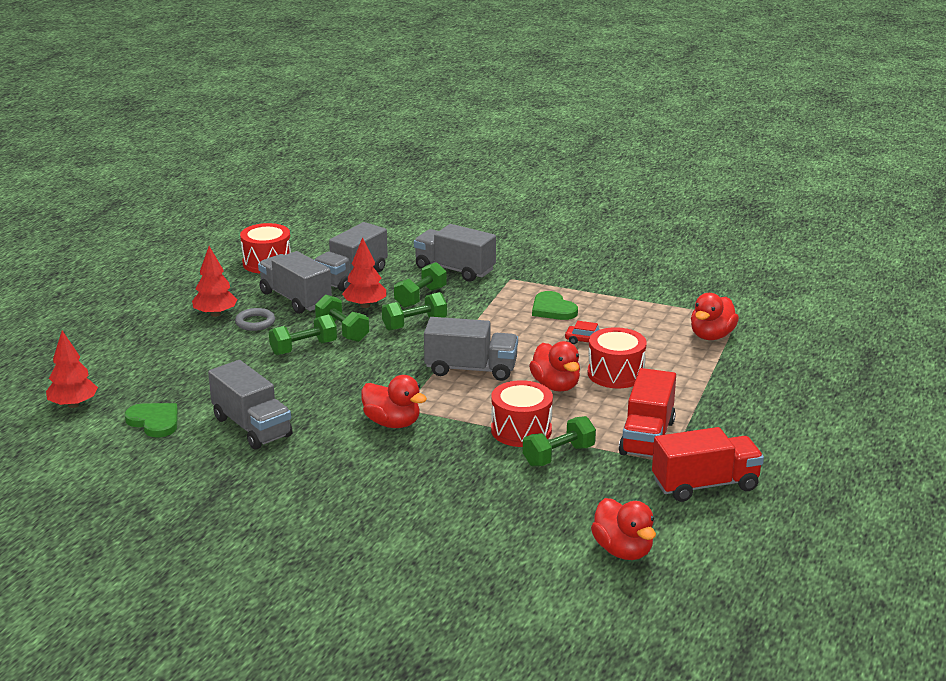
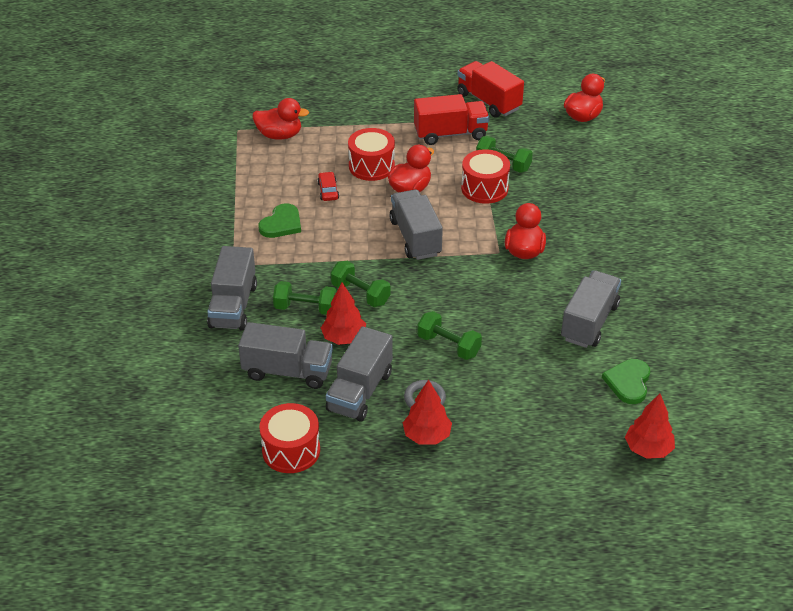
camera: 115 degrees left, 15 degrees up
(342, 331) = (402, 334): green dumbbell -> none

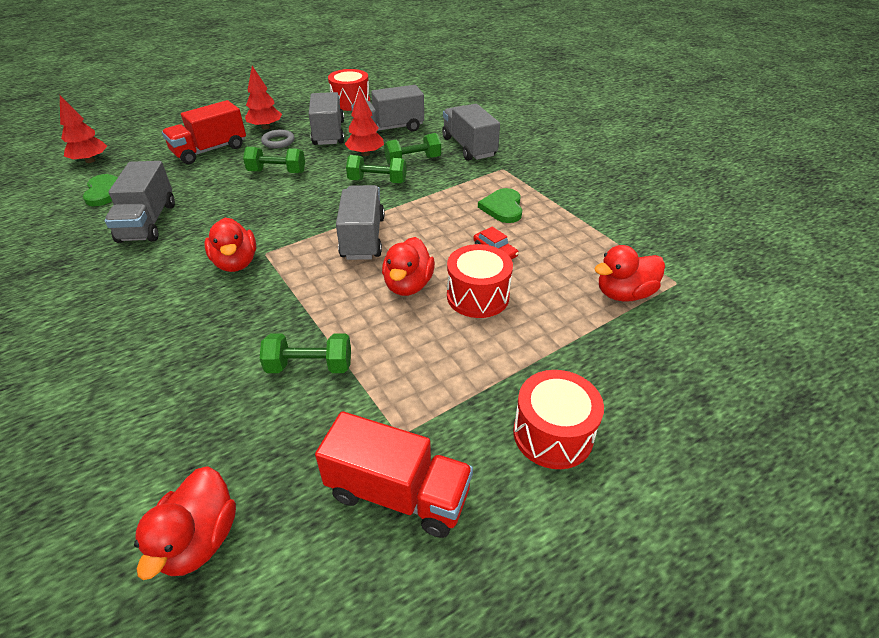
camera: 150 degrees right, 0 degrees up
(415, 237) = (363, 238): grey truck -> grey truck turned 135 degrees counterclockwise
(450, 134) = (416, 389): red truck -> red truck (210, 150)
(484, 188) = (317, 319): red drum -> red drum (553, 434)

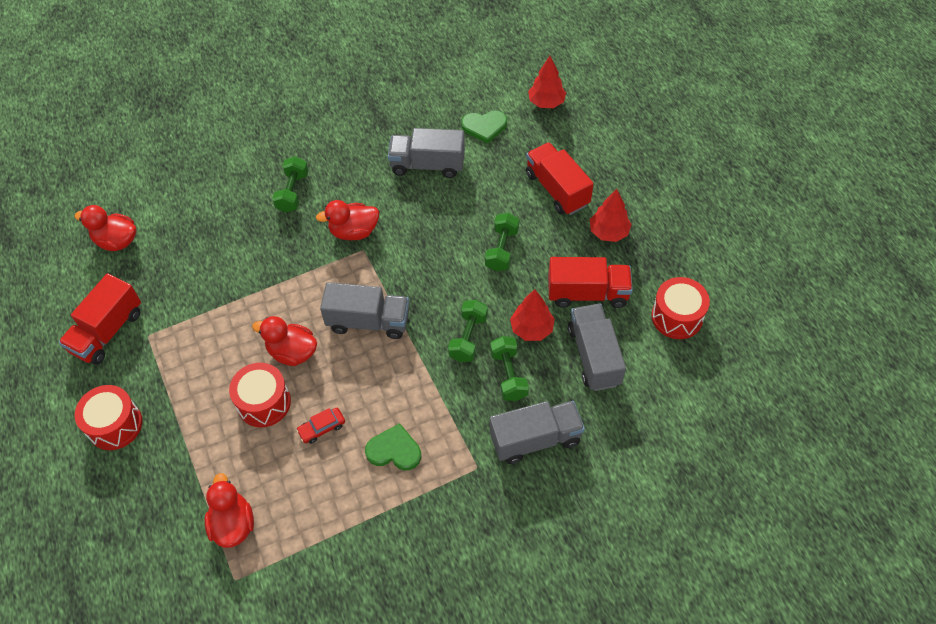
camera: 100 degrees right, 15 degrees up
(278, 141) = (571, 246): grey ring -> none
(309, 366) = (222, 285): green dumbbell -> green dumbbell (293, 192)
(329, 133) = (587, 293): grey truck -> red truck

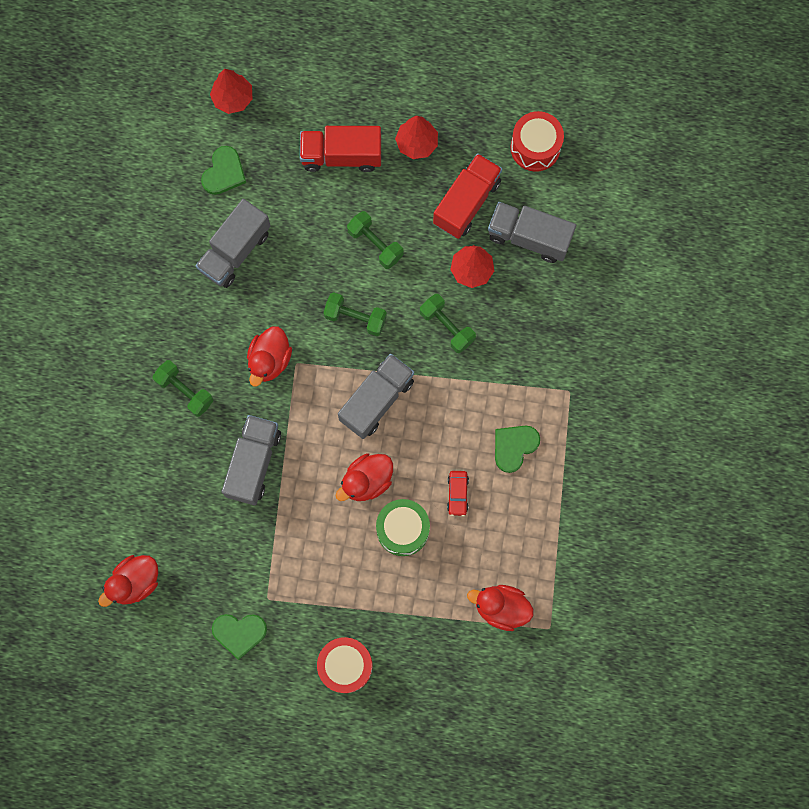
camera: 60 degrees left, 20 degrees up
(107, 331) = (239, 633): red truck -> green heart
(264, 402) = (403, 529): red drum -> green drum
(508, 375) = (503, 316): green dumbbell -> green dumbbell (355, 318)
(535, 439) = (573, 331): grey truck -> grey truck (253, 463)

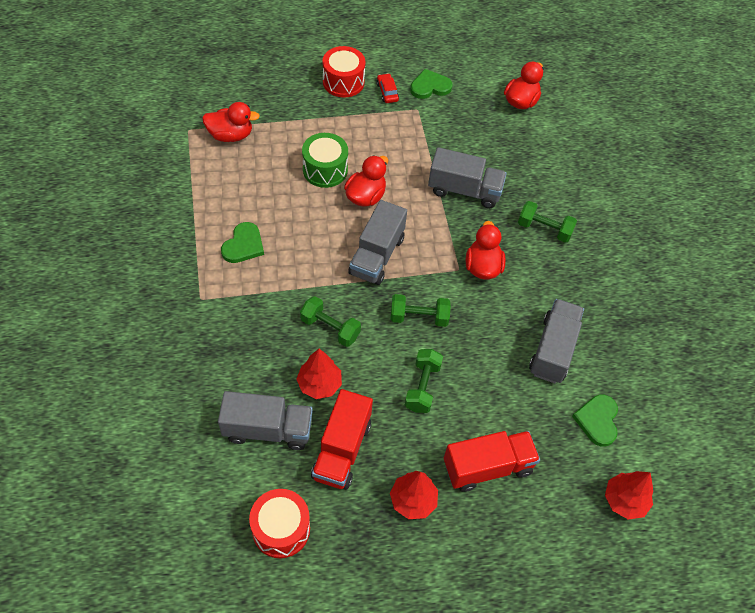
camera: 160 degrees right, 20 degrees down
(253, 463) = (464, 190): grey truck -> grey truck turned 75 degrees counterclockwise
(375, 244) = (422, 387): green dumbbell -> green dumbbell turned 75 degrees clockwise
(457, 494) = (285, 202): red car -> red car (387, 92)

